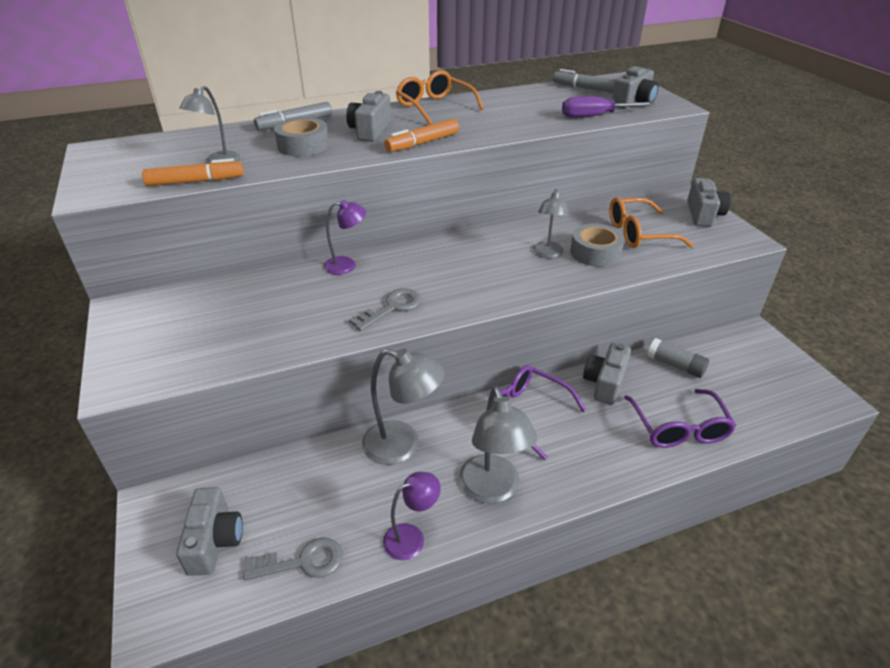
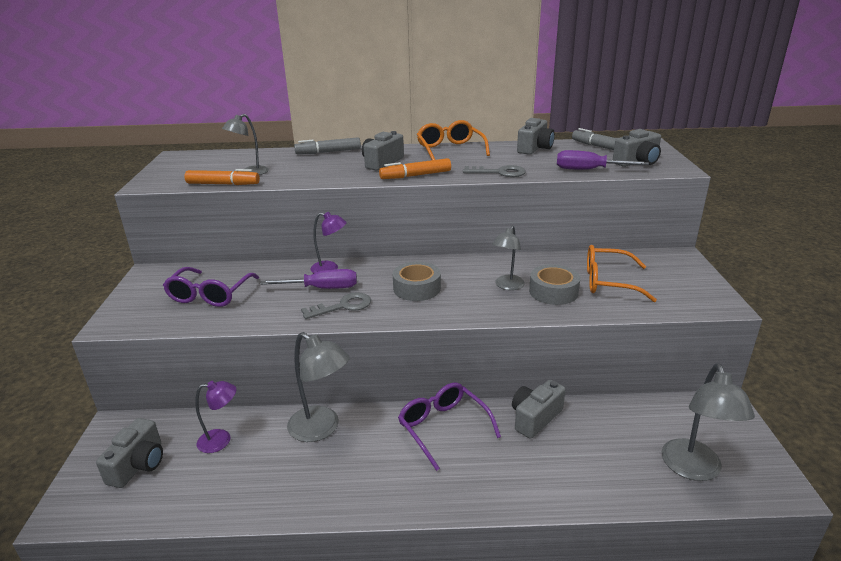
camera: 20 degrees right, 10 degrees down
(302, 562) = (190, 499): grey key -> grey key (499, 172)
(303, 145) = (321, 168): grey tape -> grey tape (417, 288)
(354, 291) = (322, 288): none -> purple screwdriver
(411, 537) = (284, 504): purple lamp -> purple lamp (221, 440)
(492, 490) = (375, 484): grey lamp -> grey lamp (694, 469)
(675, 365) = (617, 417): grey glue stick -> none
(679, 428) = (586, 475): purple glasses -> purple glasses (209, 295)
(703, 214) = (689, 275): grey camera -> grey camera (534, 148)

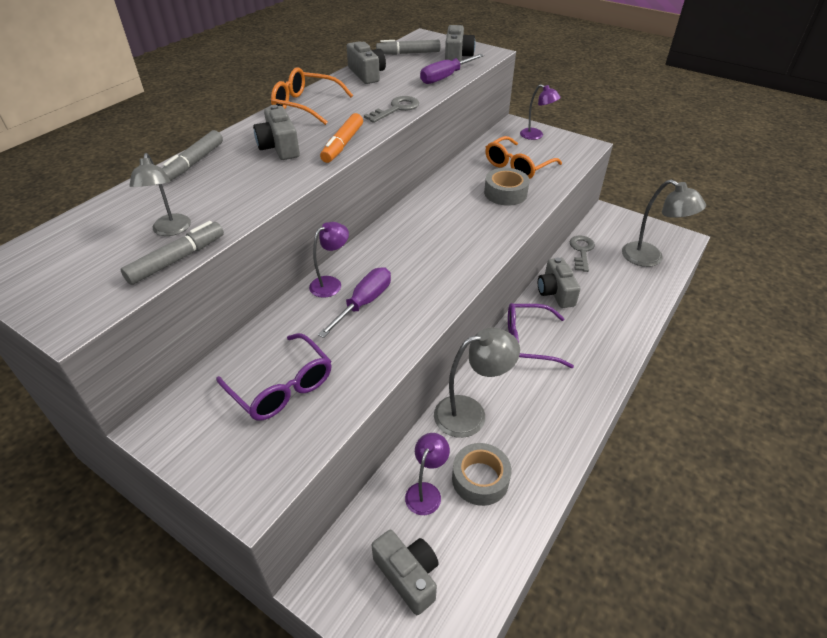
camera: 55 degrees left, 15 degrees up
(223, 184) = (177, 259): orange marker -> grey marker
(343, 306) = (411, 303): grey key -> grey key (581, 251)
(417, 288) = (428, 250): grey tape -> grey tape (480, 479)
(507, 286) = (475, 207): grey lamp -> none
(682, 272) = (536, 135): none -> purple lamp

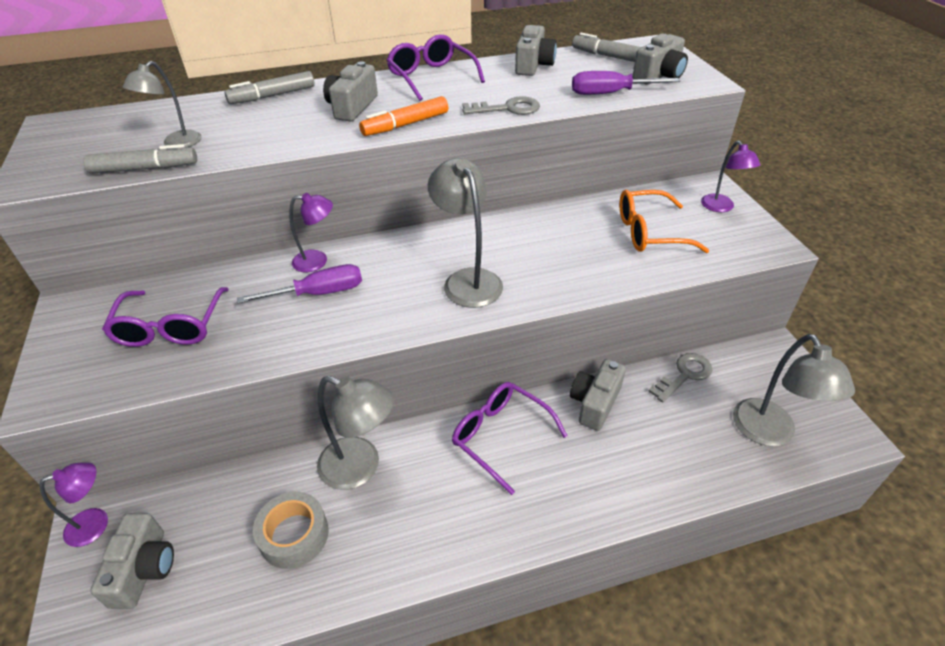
camera: 40 degrees right, 0 degrees up
(305, 105) = (431, 77): orange glasses -> purple glasses
(426, 491) = (241, 509): purple lamp -> purple lamp (96, 523)
(451, 244) = (467, 280): none -> grey lamp
(505, 193) = (595, 255): grey tape -> none

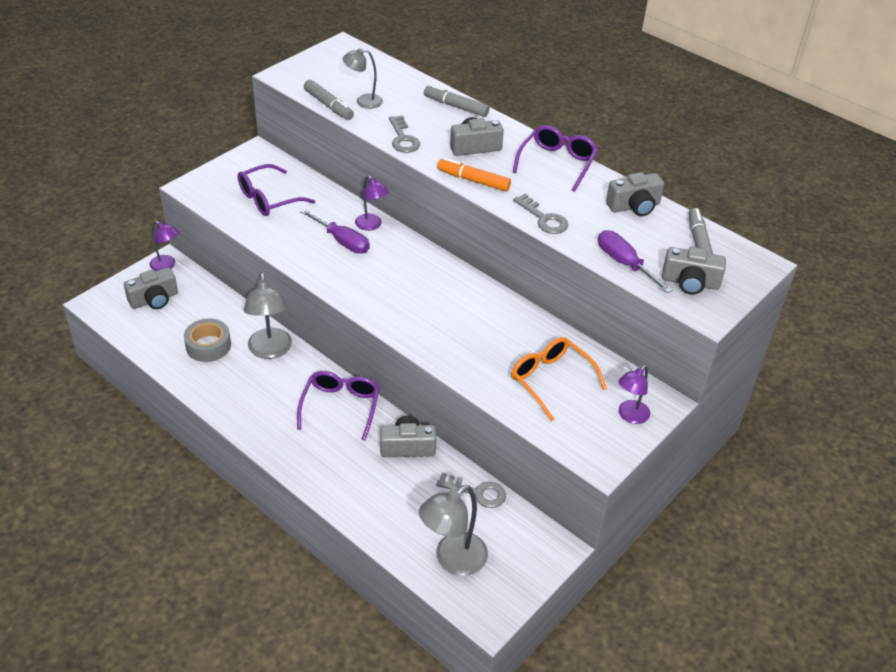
camera: 55 degrees right, 0 degrees up
(280, 141) = (403, 138): none -> grey key
(467, 280) = (409, 302): grey lamp -> none

